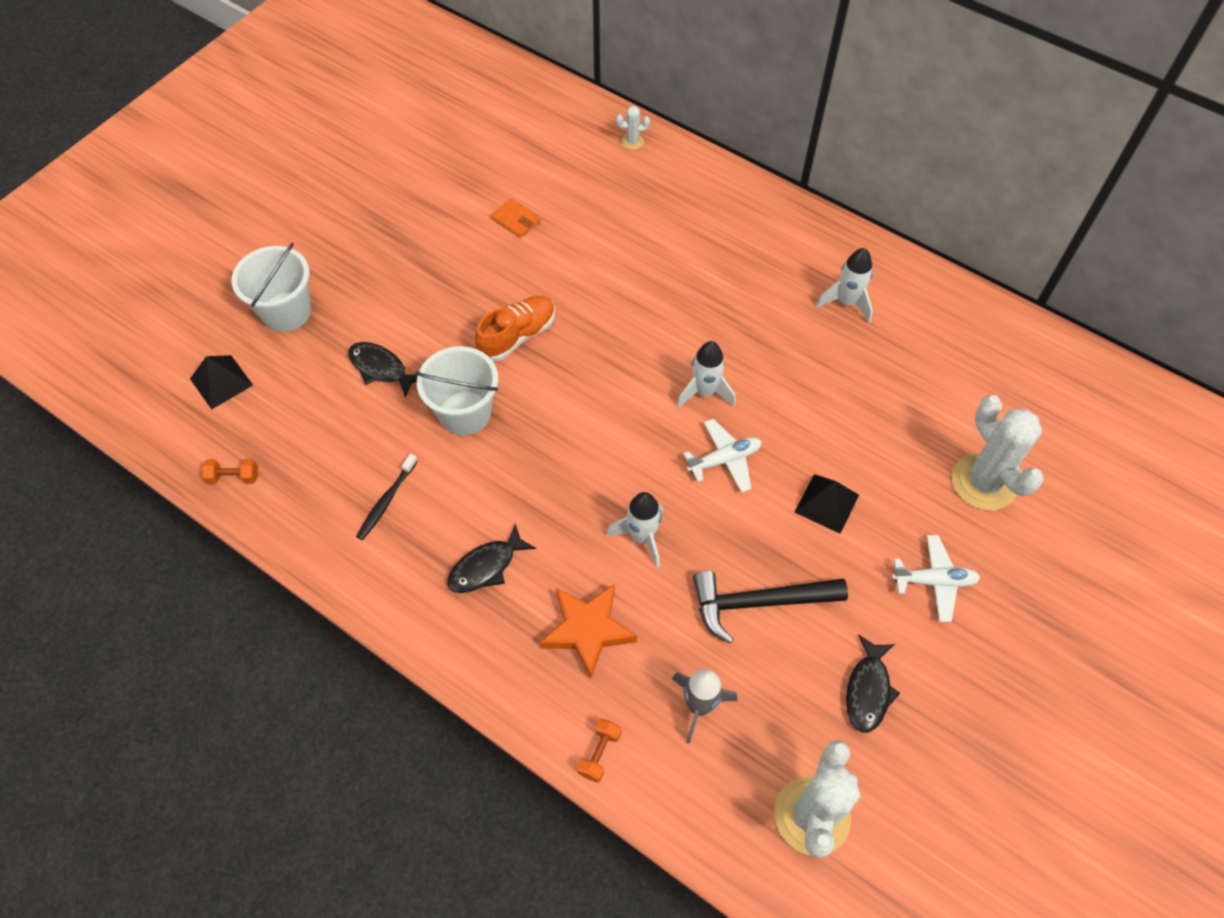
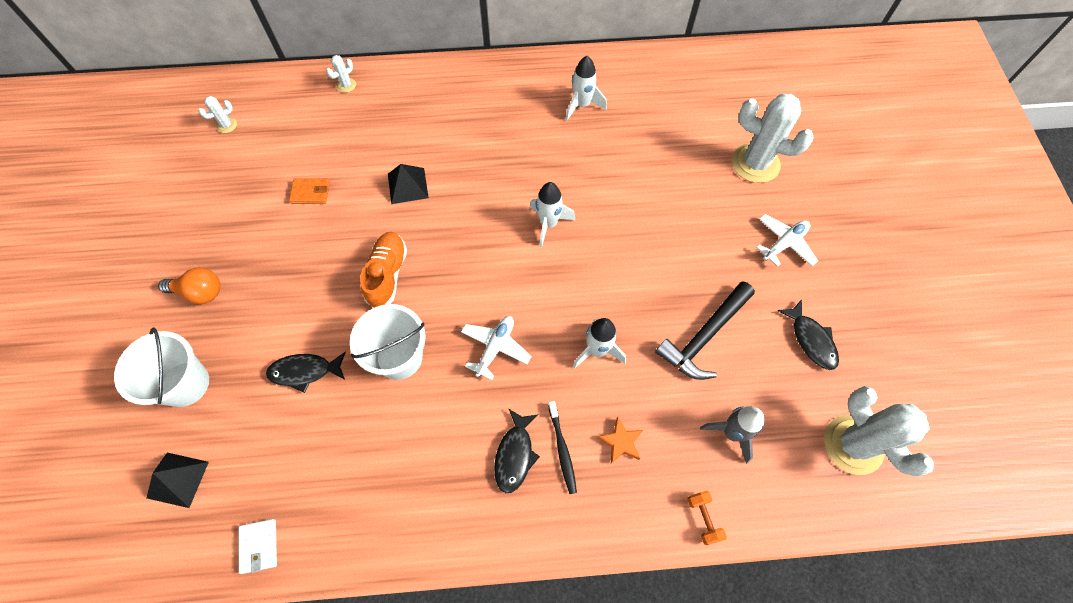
camera: 40 degrees left, 5 degrees up
(234, 477) = (259, 546): orange dumbbell -> white wallet
(357, 245) = (200, 292): none -> orange light bulb
(387, 500) = (399, 466): black toothbrush -> black toothbrush (562, 449)
(497, 115) = (227, 125): none -> white cactus
(587, 630) = (621, 442): orange star -> orange star, size x0.57
(724, 460) = (601, 259): white plane -> white plane (495, 347)
(827, 503) = (685, 241): black pyramid -> black pyramid (408, 185)

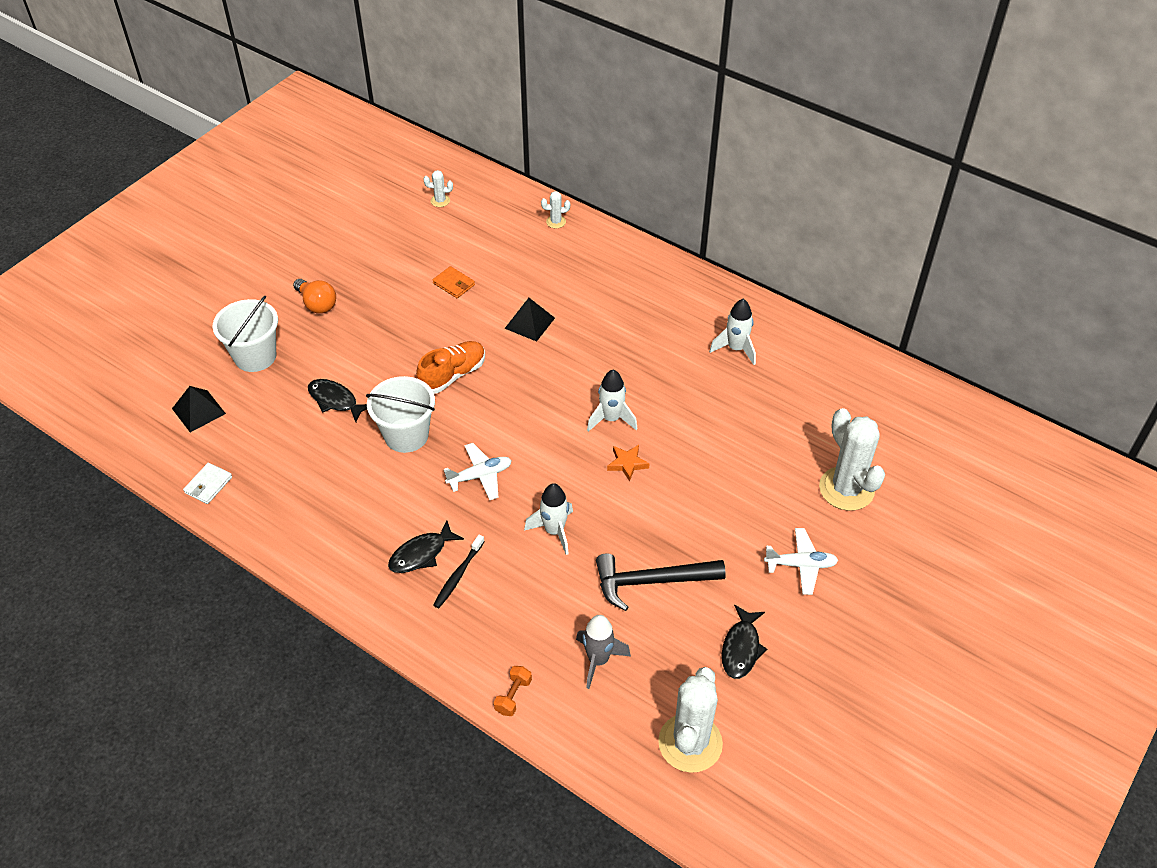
camera: 40 degrees right, 15 degrees down
(621, 442) = (506, 602): orange star -> orange star (627, 464)

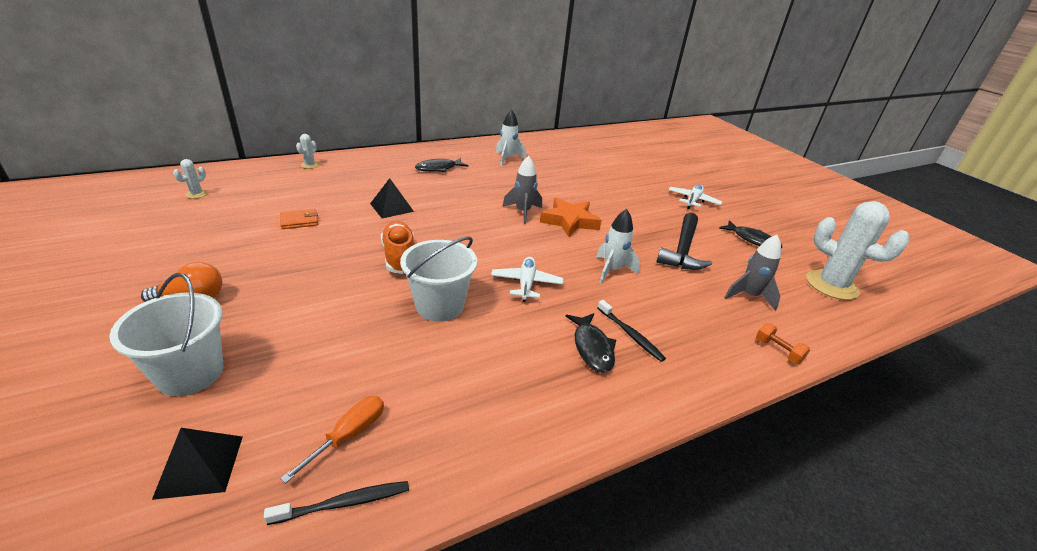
camera: 65 degrees left, 15 degrees down
(208, 485) = (343, 503): white wallet -> black toothbrush
(253, 459) = (348, 435): none -> orange screwdriver
(335, 400) = (342, 334): black fish -> black fish (438, 168)
(611, 419) = (523, 212): white rocket -> grey rocket
(627, 464) = (569, 221): orange star -> orange star, size x1.77
(846, 489) = (643, 171): white cactus -> none

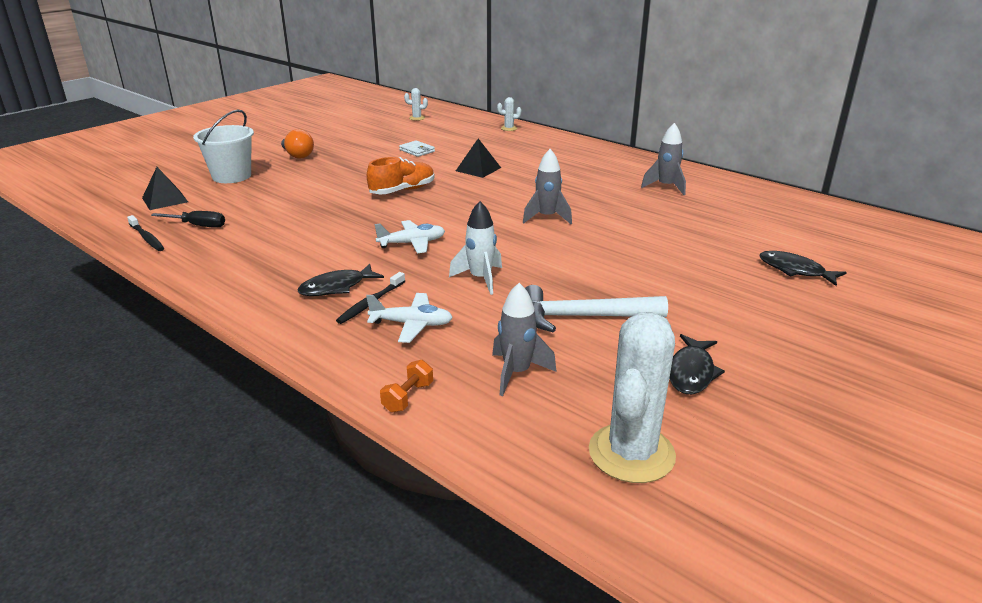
camera: 70 degrees right, 5 degrees down
(299, 221) = (417, 150): orange wallet -> white wallet
(348, 435) = (198, 226): orange screwdriver -> black screwdriver
(438, 168) = (582, 166): black fish -> black fish (795, 270)
(439, 305) = (348, 219): white bucket -> none
(507, 159) = (665, 187): white rocket -> grey rocket
(569, 221) = (561, 242): orange star -> none
(682, 250) = (582, 317): black hammer -> white hammer
(693, 201) = (753, 313): white plane -> white plane (412, 324)

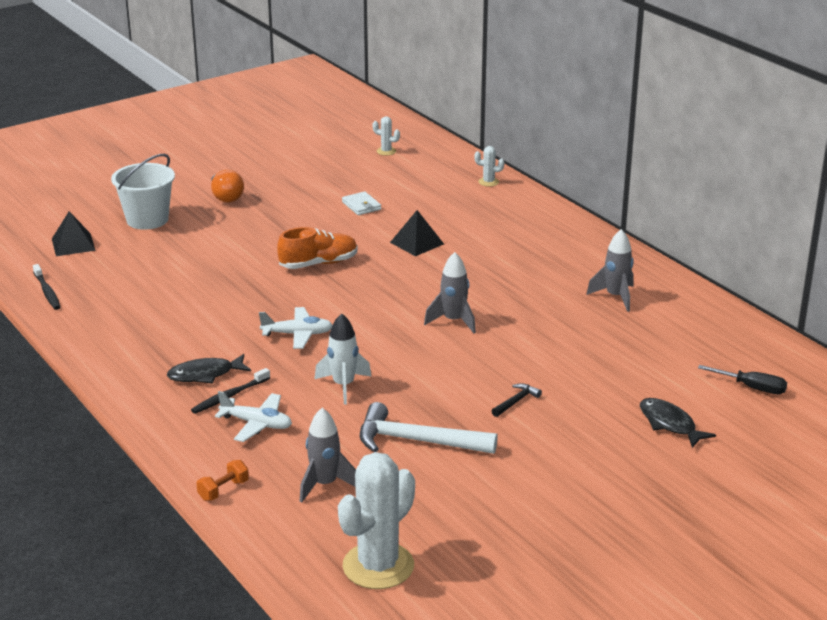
camera: 15 degrees right, 0 degrees up
(198, 226) = (97, 283): black screwdriver -> black screwdriver (751, 387)
(648, 270) = (516, 401): none -> black hammer
(691, 372) = (479, 509): black fish -> none

